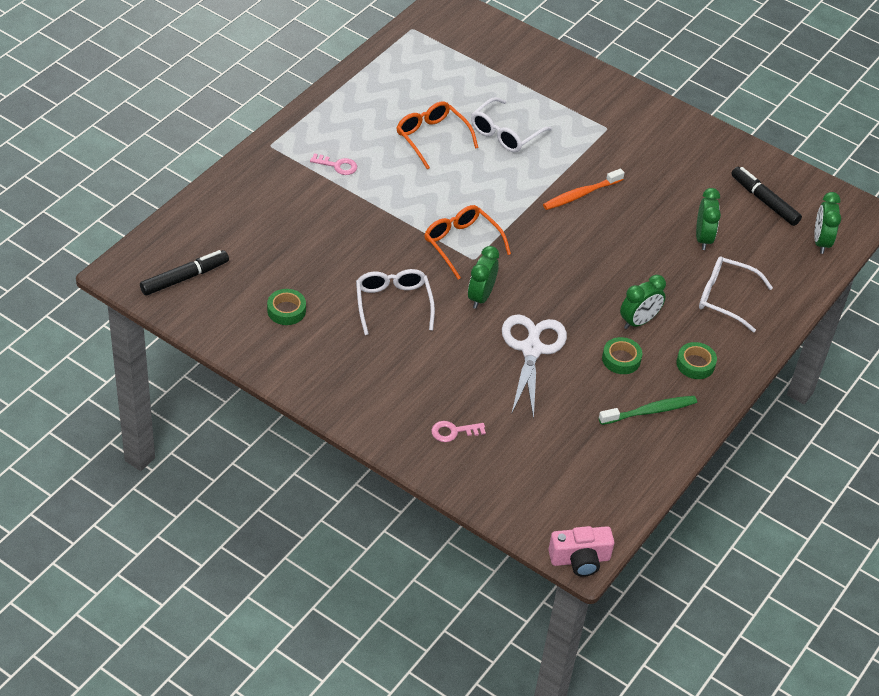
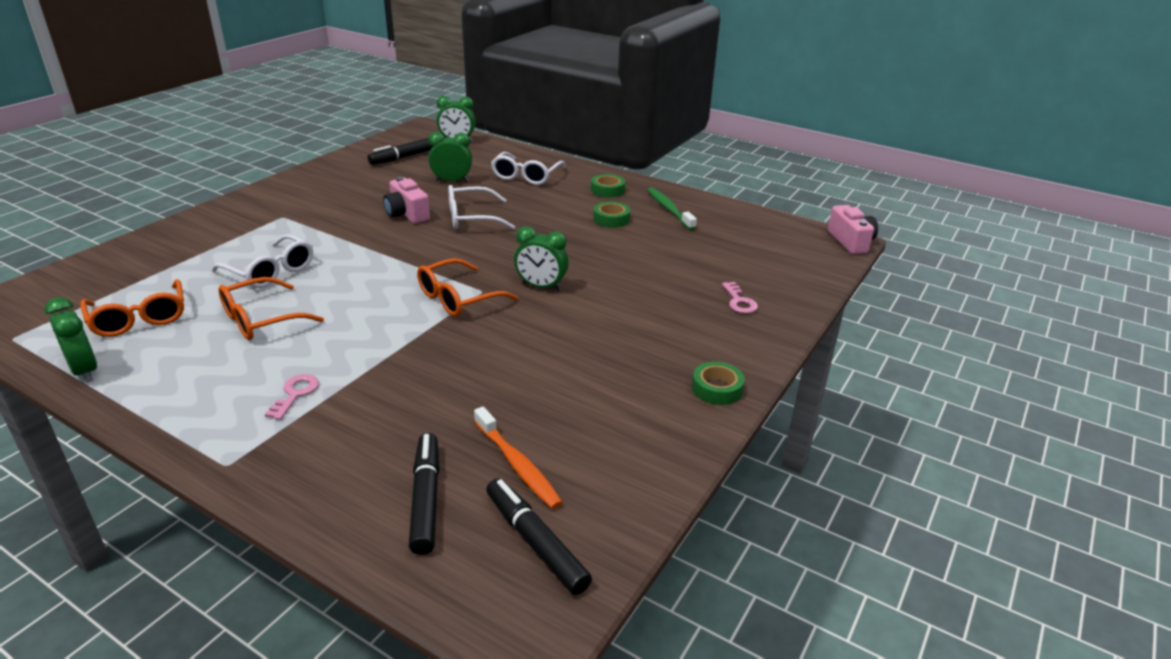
camera: 90 degrees left, 15 degrees down
(228, 231) = (426, 499): none -> black marker
(286, 310) = (588, 427): green tape -> green tape (717, 389)
(393, 304) = (561, 342): white glasses -> white glasses (471, 218)
(435, 78) = (139, 318): none -> orange glasses
(531, 348) = (610, 260): white scissors -> none
(581, 194) = (384, 232): orange toothbrush -> orange toothbrush (517, 465)
(619, 208) = (407, 214): none -> pink camera
(638, 321) = (562, 210): green clock -> green clock (85, 371)

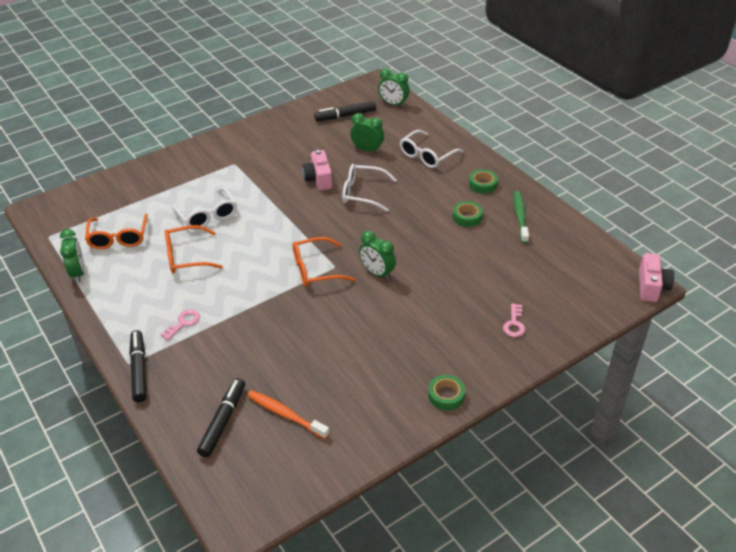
camera: 25 degrees right, 10 degrees up
(517, 465) = (285, 414): orange toothbrush -> orange toothbrush turned 135 degrees clockwise
(535, 542) = (268, 470): black marker -> black marker (139, 370)

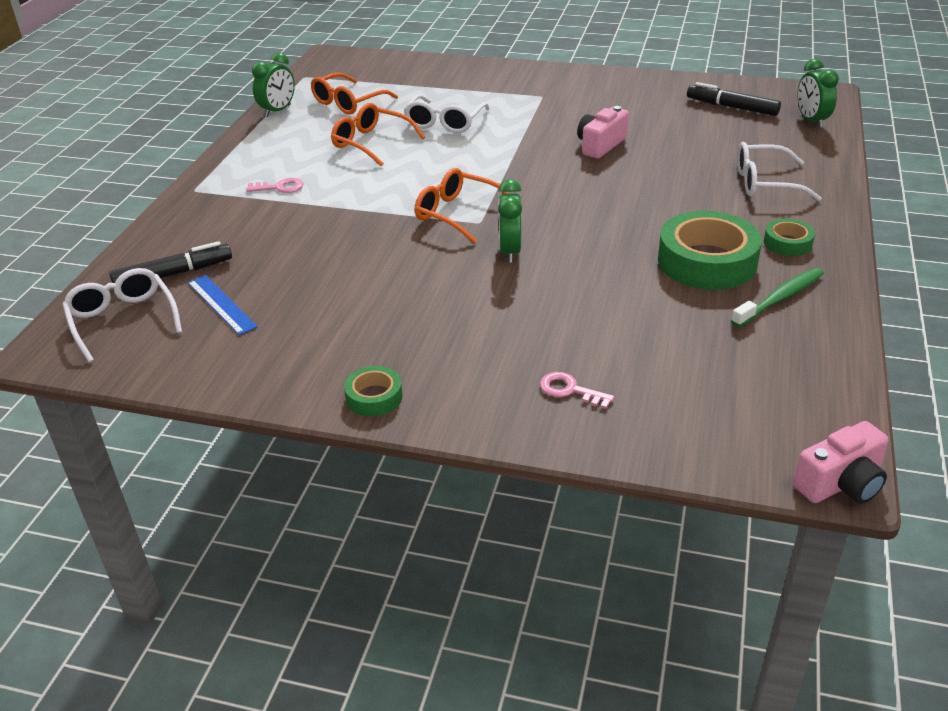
camera: 50 degrees right, 5 degrees down
(139, 370) = (192, 199): black marker -> none
(285, 414) = (221, 304): orange toothbrush -> blue ruler
(362, 193) = (624, 179): white glasses -> white glasses (123, 320)
(367, 150) = (701, 146): green clock -> none
(467, 217) = (707, 261): green tape -> green tape, size x2.02
(514, 324) = (570, 390): pink key -> pink key turned 60 degrees clockwise

